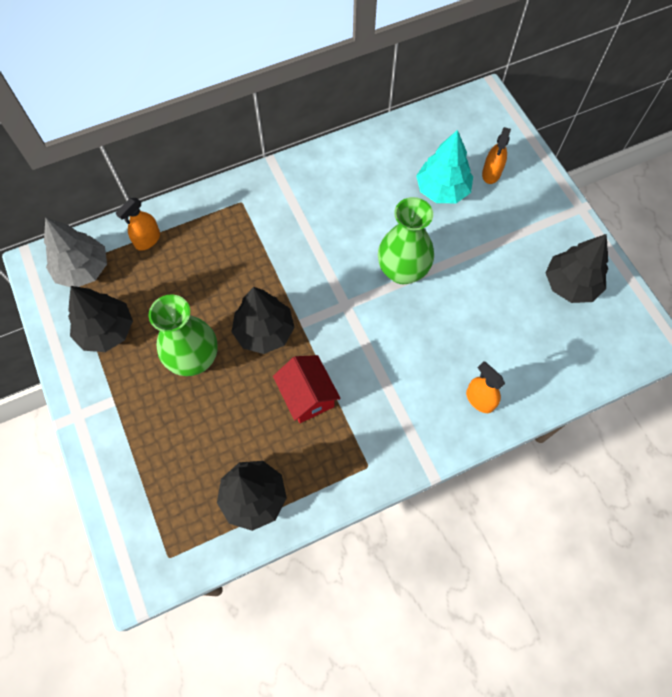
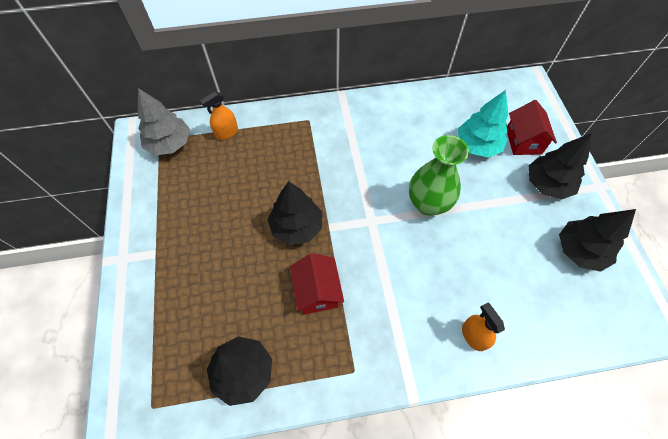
camera: 15 degrees right, 5 degrees down
(106, 330) = (170, 195): black tree -> black tree (547, 184)
(194, 359) = (232, 235): green vase -> none
(491, 173) = (523, 141): orange spray bottle -> red house

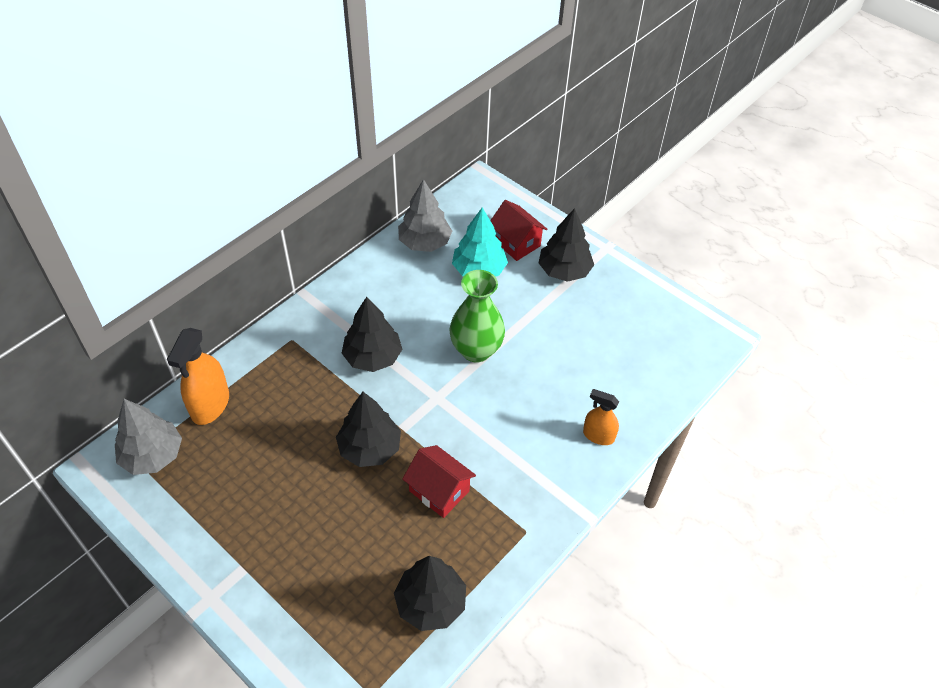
camera: 40 degrees left, 10 degrees down
(226, 132) = (210, 405): orange spray bottle -> orange spray bottle, size x1.62
(452, 104) = (425, 242): none -> grey tree
(580, 250) = (629, 312): black tree -> black tree (373, 357)

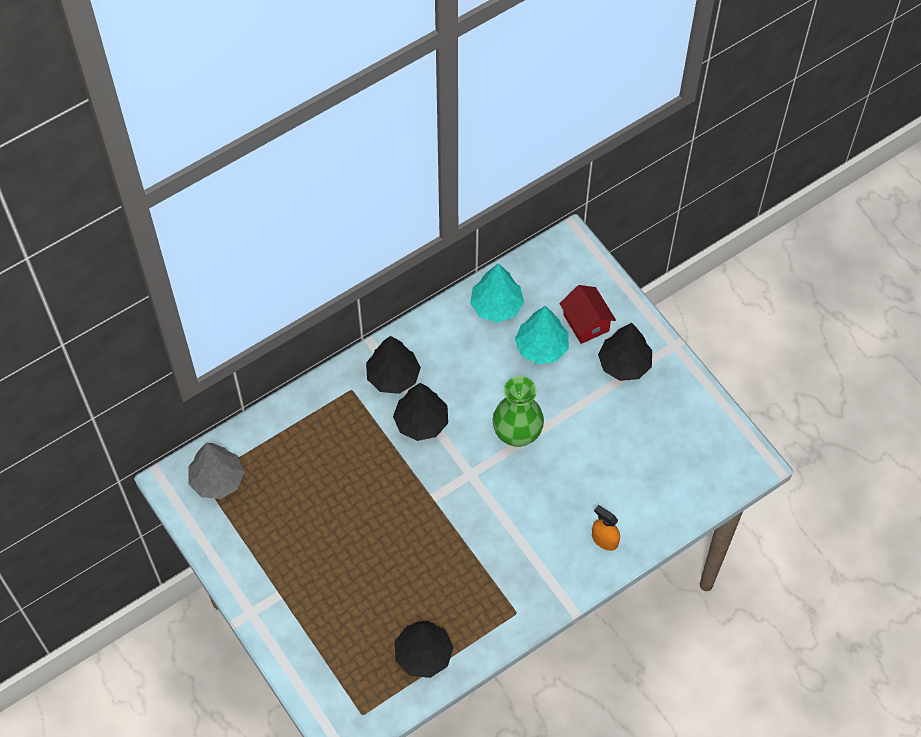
camera: 15 degrees right, 10 degrees up
(210, 405) = (271, 441): orange spray bottle -> none
(370, 448) = (401, 510): black tree -> black tree (393, 376)
(425, 242) = (496, 306): grey tree -> turquoise tree
(439, 491) = (452, 561): red house -> none

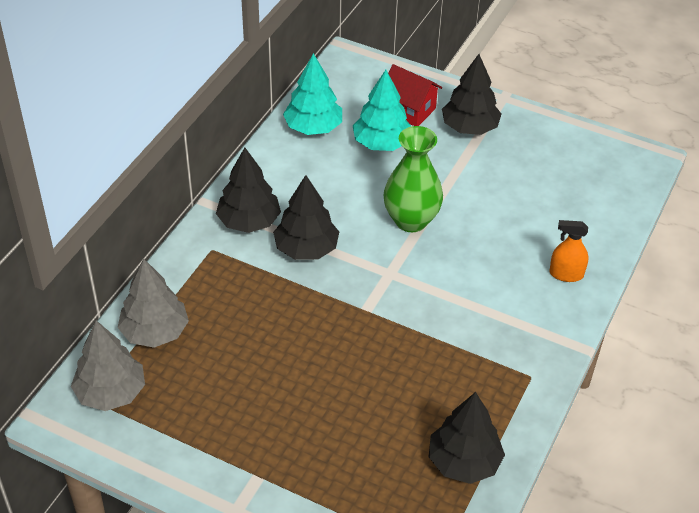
camera: 30 degrees left, 15 degrees down
(272, 444) = (155, 332): none -> grey tree

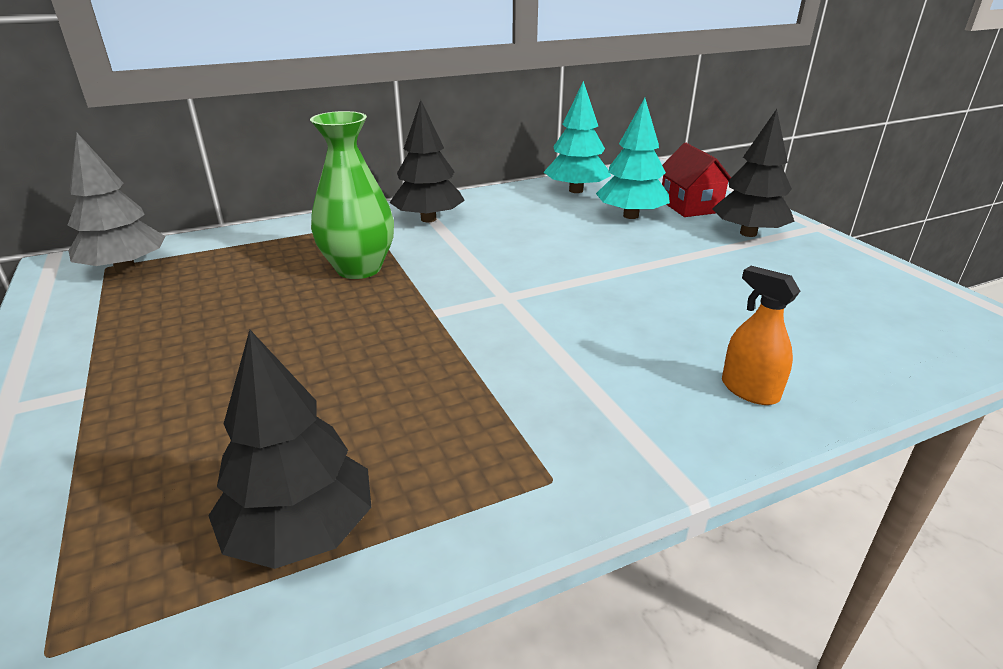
camera: 40 degrees right, 15 degrees down
(155, 332) = (232, 249): grey tree -> none
(306, 249) = (449, 250): black tree -> none
(411, 220) = (588, 270): green vase -> green vase (359, 269)

